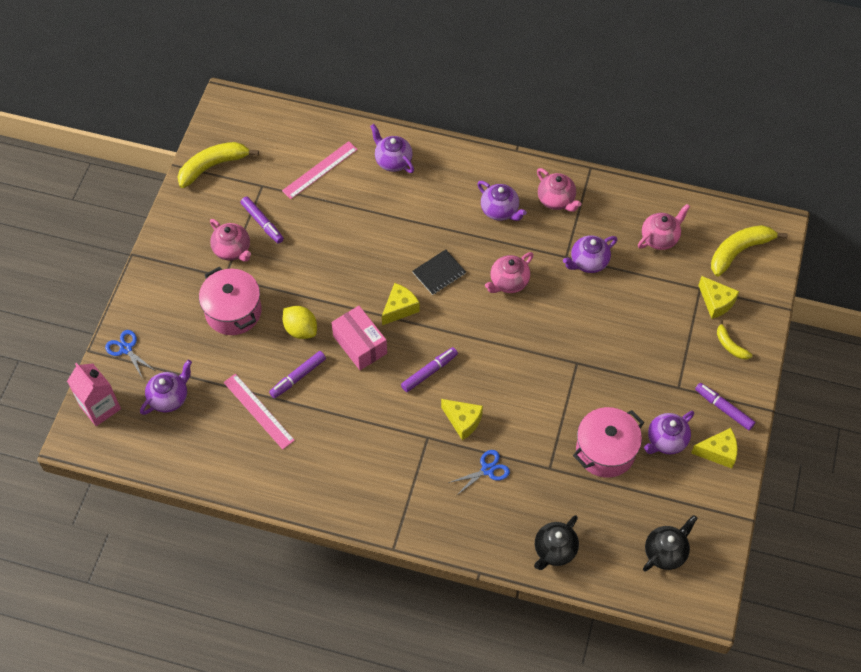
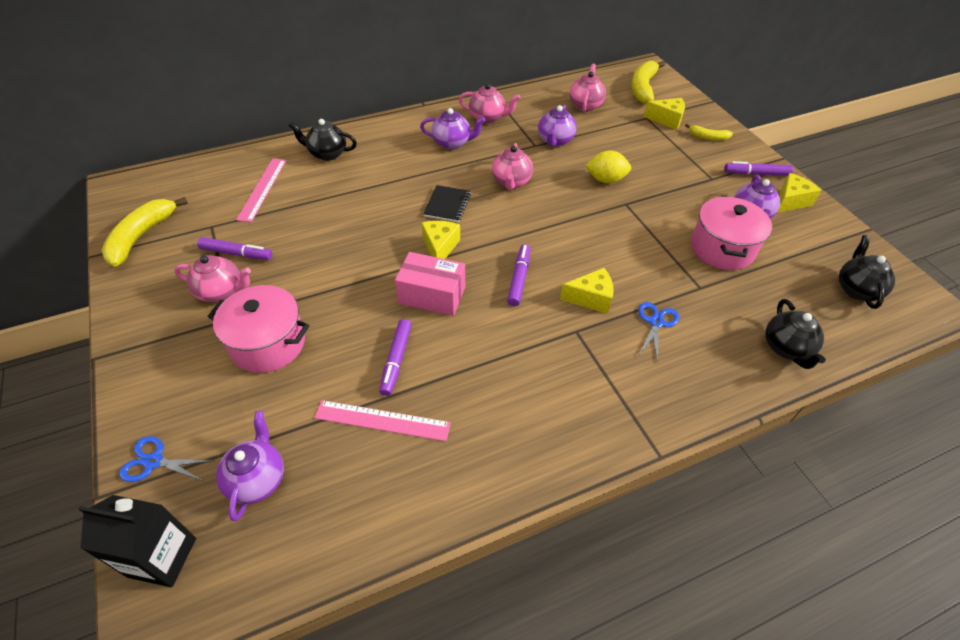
camera: 40 degrees left, 10 degrees down
(100, 407) = (162, 557): pink carton -> black carton
(301, 329) = (359, 317): yellow lemon -> yellow lemon (605, 180)
(392, 161) = (327, 154): purple teapot -> black teapot

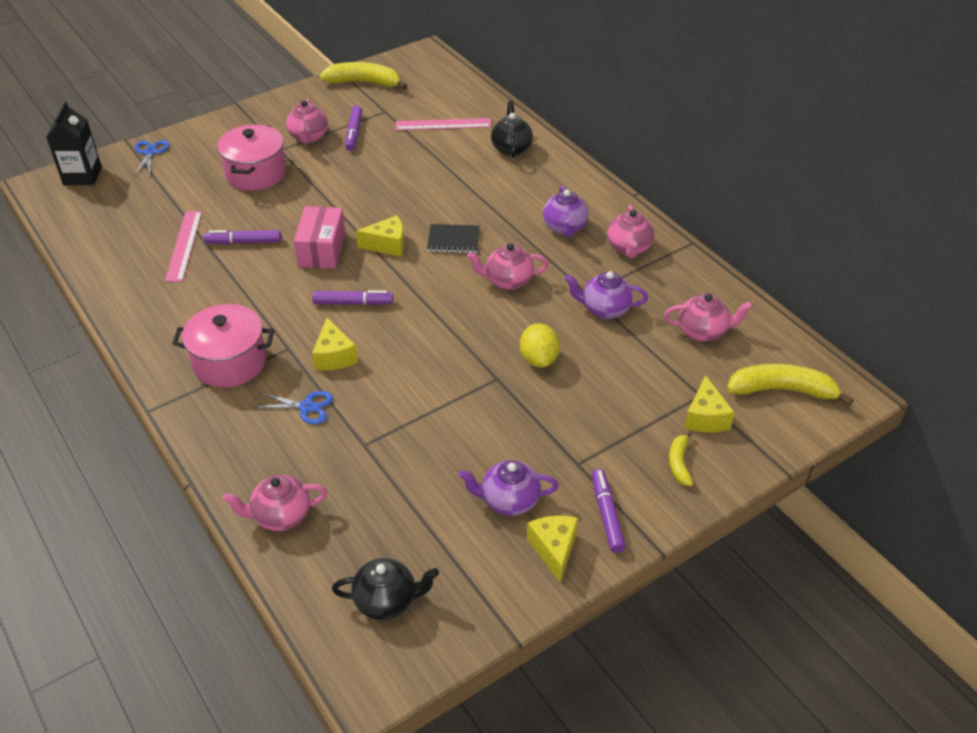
camera: 80 degrees right, 5 degrees down
(257, 479) = (135, 198): purple teapot -> none
(722, 248) = (435, 467): pink pot -> pink pot (230, 362)
(786, 348) = (281, 516): black teapot -> pink teapot
(790, 201) = (554, 549): yellow cheese -> yellow cheese turned 135 degrees counterclockwise

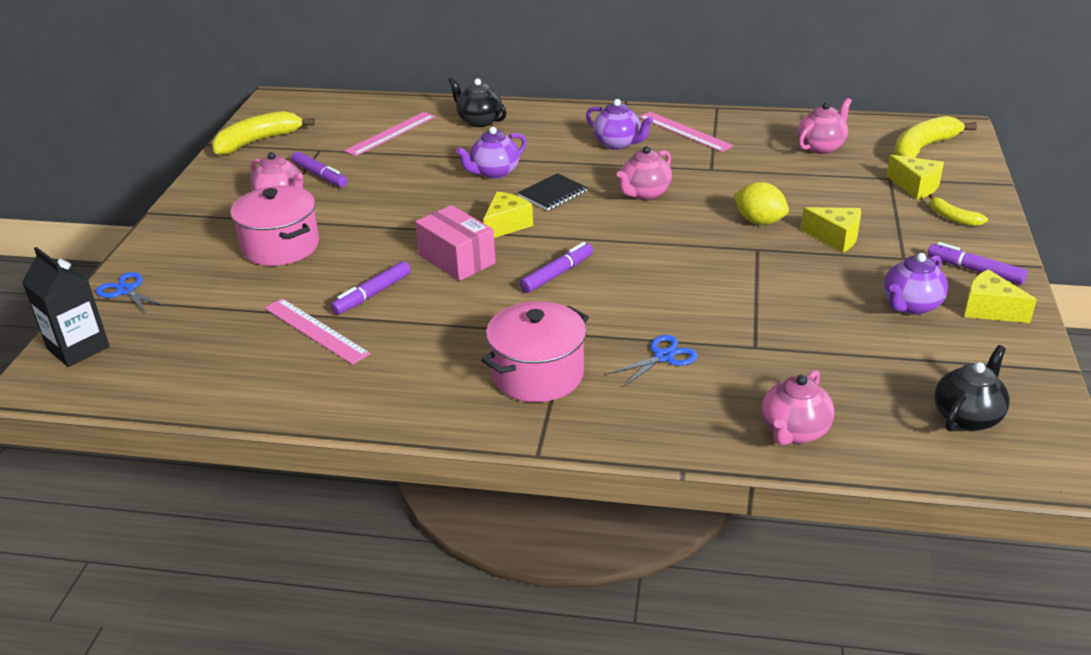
camera: 45 degrees left, 10 degrees down
(334, 356) = (615, 313): yellow cheese -> yellow cheese (835, 238)
(604, 309) = (740, 171): purple teapot -> purple teapot (494, 173)
(629, 248) = (684, 131): pink teapot -> pink ruler

